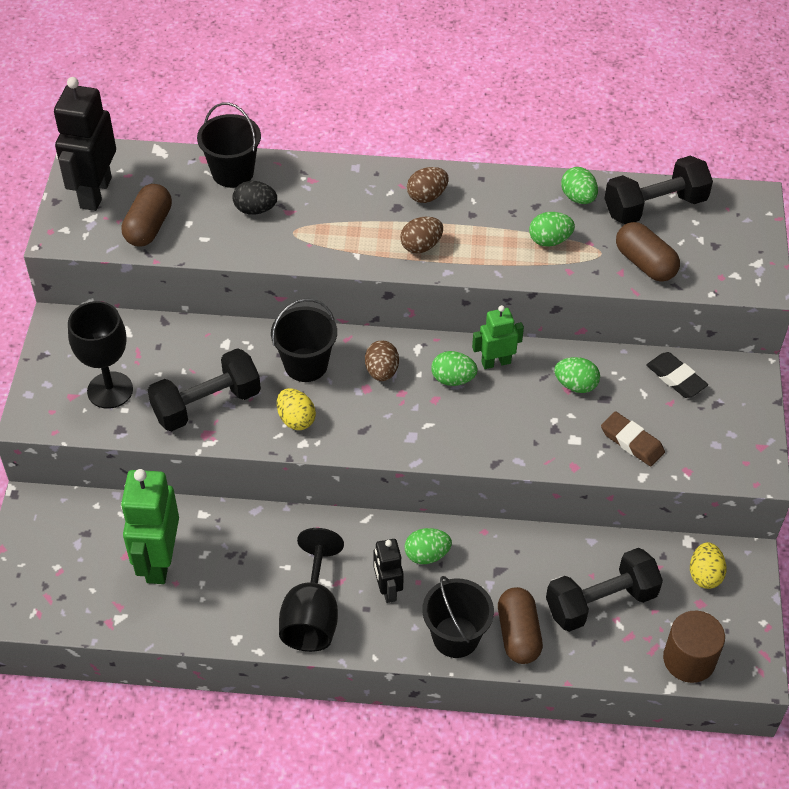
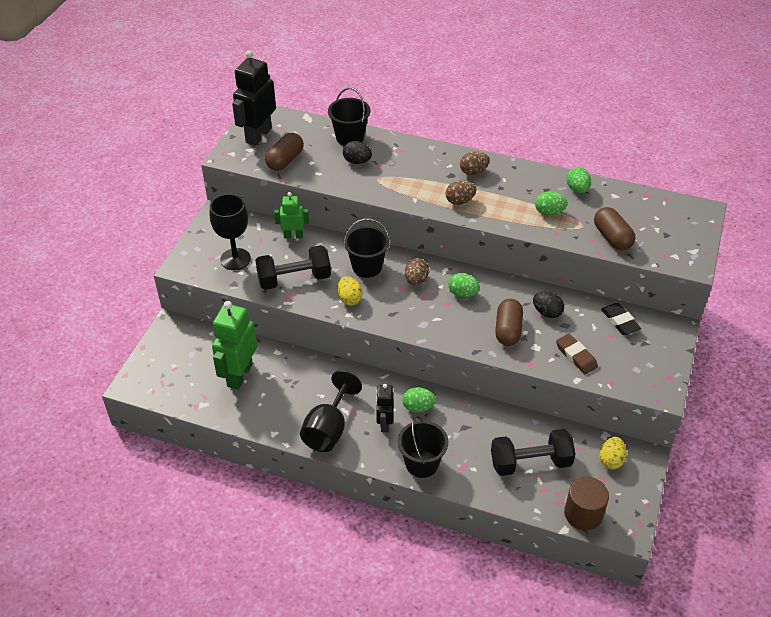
camera: 15 degrees right, 5 degrees down
(496, 362) = (495, 288): green robot -> green robot (293, 236)
(518, 634) = (466, 471): brown capsule -> brown capsule (508, 330)
(575, 385) = (547, 312): green egg -> black egg
(654, 206) = (630, 203): black dumbbell -> none

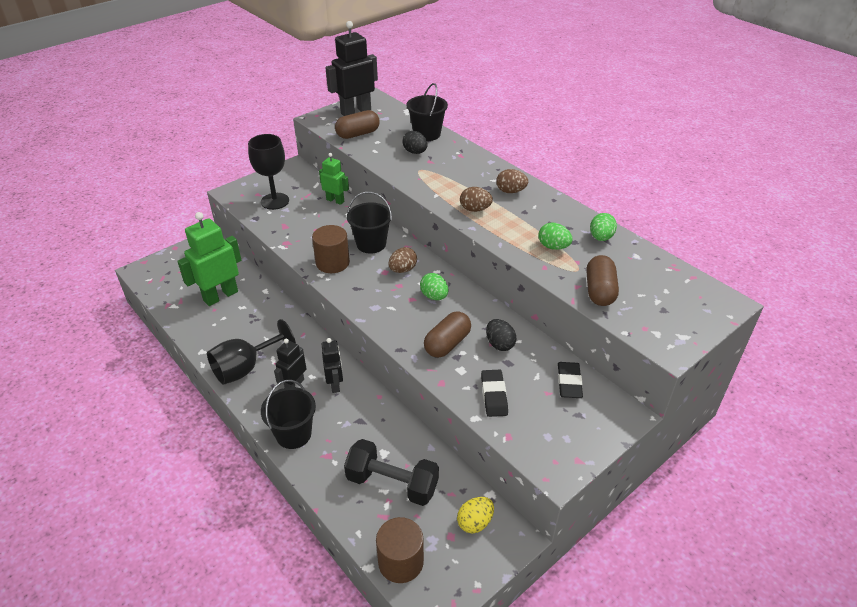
camera: 30 degrees right, 5 degrees down
(294, 279) = (304, 231): black dumbbell -> none
(349, 299) = (332, 263): yellow egg -> brown cylinder
(418, 407) = (335, 384): green egg -> black robot
(576, 356) = (494, 395): brown eraser -> black eraser

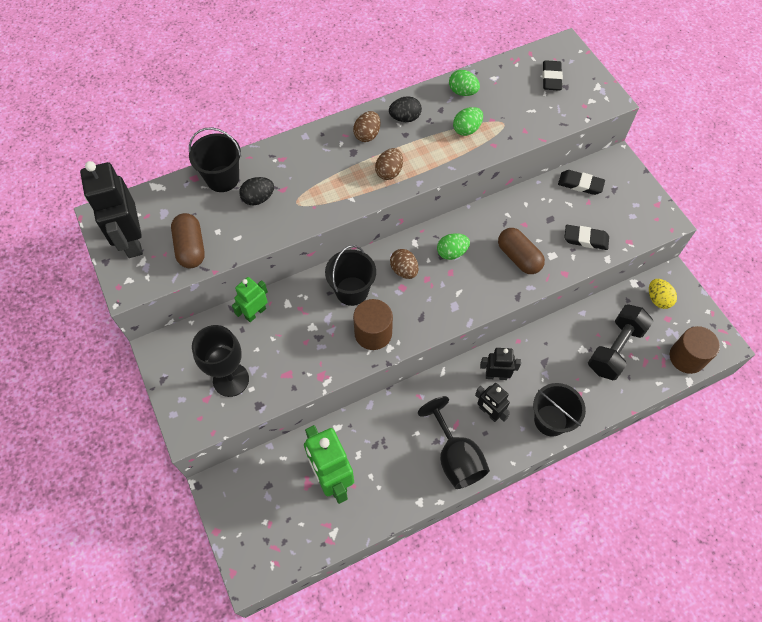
camera: 75 degrees left, 20 degrees up
(499, 344) = (527, 218): black egg -> black egg (405, 118)
(599, 291) = (534, 118): brown capsule -> none
(667, 297) = (551, 78): none -> black eraser

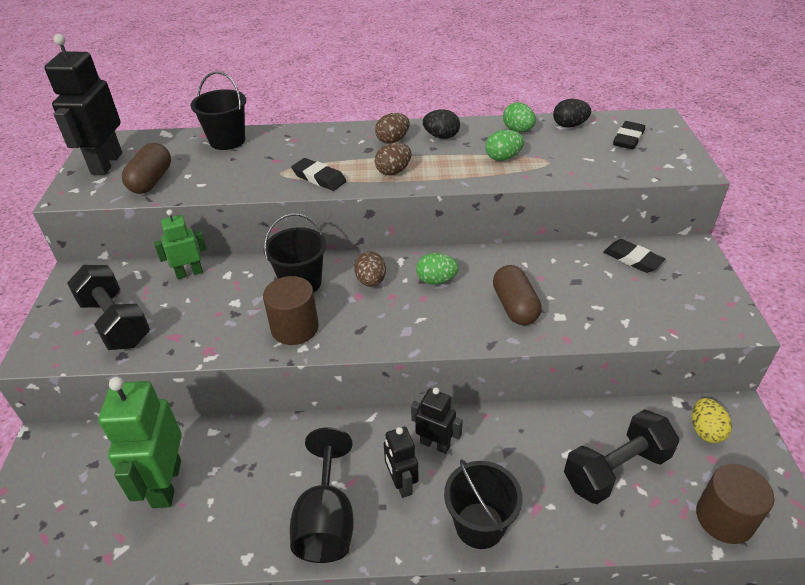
camera: 25 degrees right, 20 degrees down
(231, 380) = (115, 323): black goblet -> black dumbbell
(258, 198) = (246, 161): black egg -> black egg (569, 125)
(585, 239) = (613, 312): black eraser -> black eraser (319, 178)

